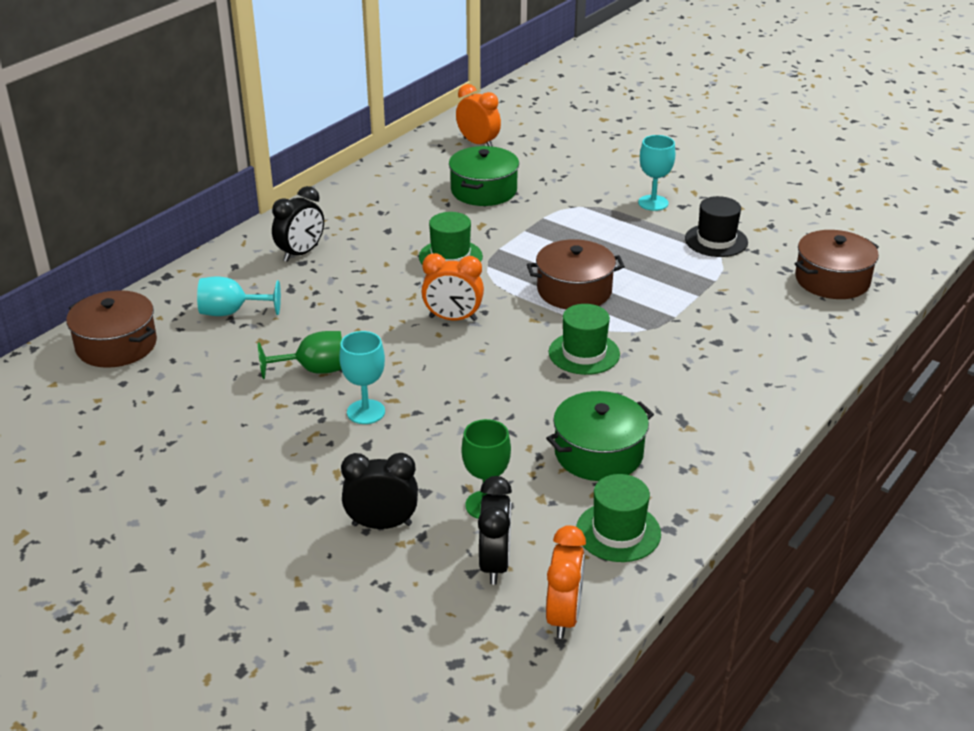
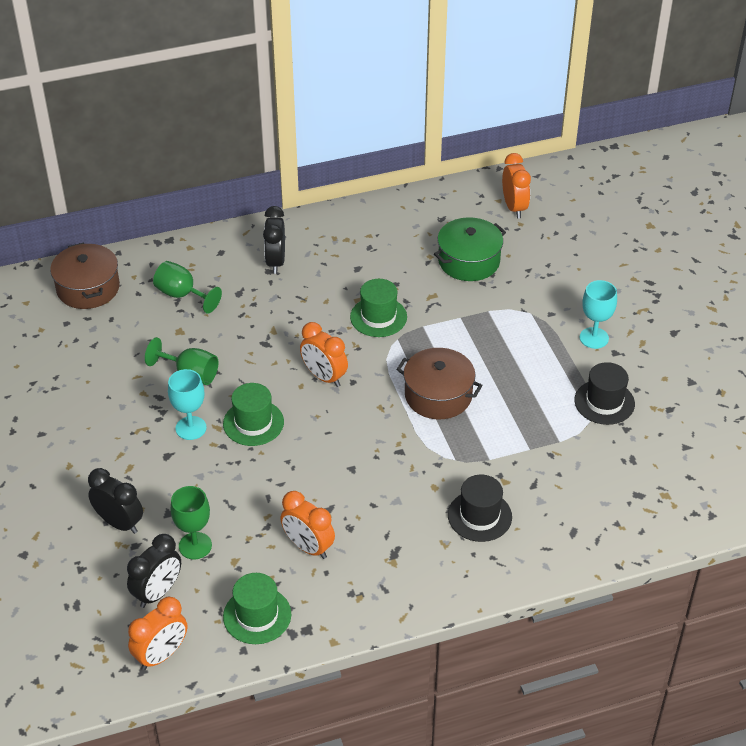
camera: 35 degrees right, 10 degrees up
(231, 312) = (182, 295): turquoise goblet -> green goblet
(301, 253) = (275, 262): black clock -> black clock turned 105 degrees clockwise
(584, 353) = (385, 457): green hat -> green hat (253, 423)
(598, 453) = (308, 547): green pot -> orange clock
(719, 359) = (479, 516): none -> black hat
(832, 280) = (658, 490): brown pot -> none

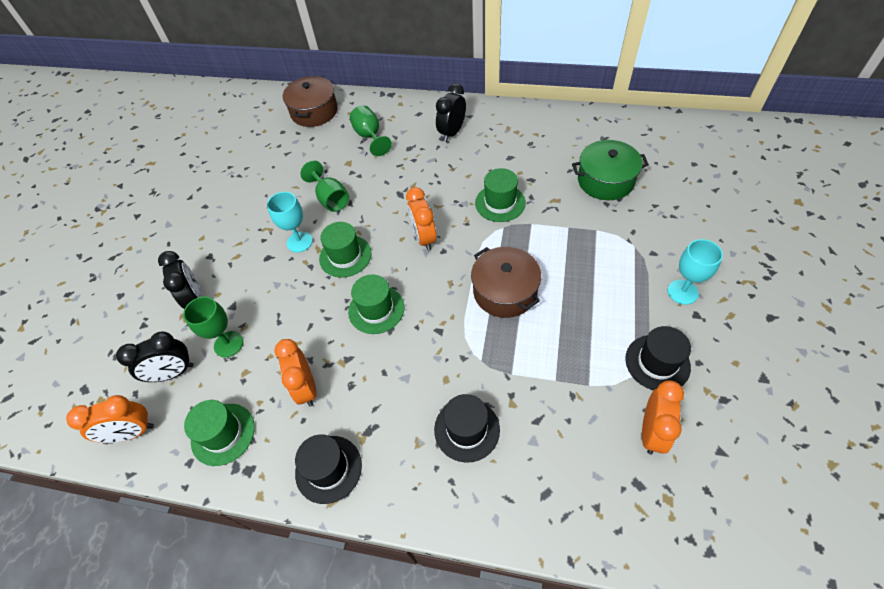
camera: 35 degrees right, 10 degrees up
(325, 457) = (376, 309): none -> green hat
(380, 596) = (328, 469): none -> black hat
(514, 207) = (673, 147): orange clock -> orange clock (651, 432)

